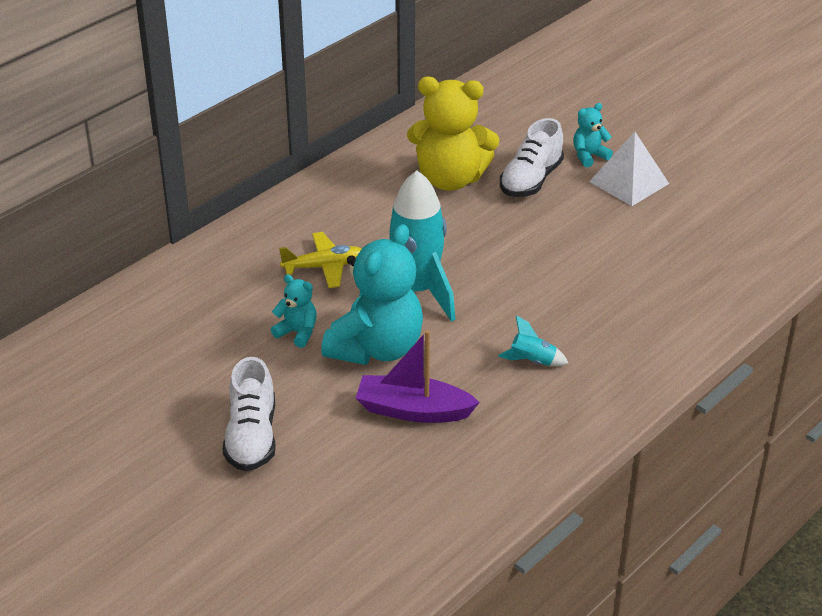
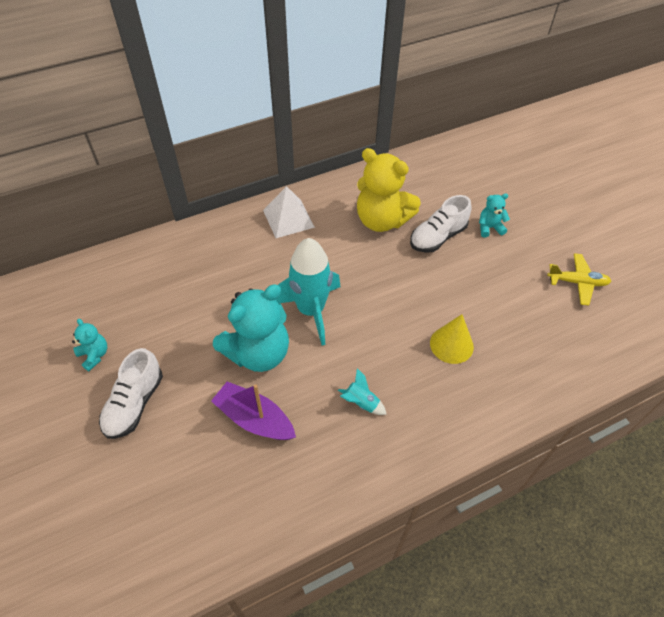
camera: 20 degrees right, 15 degrees up
(297, 332) = (213, 321): turquoise teddy bear -> turquoise teddy bear (94, 355)
(324, 267) = (260, 270): yellow plane -> yellow plane (577, 282)
(607, 281) = (451, 344): none -> yellow cone
(629, 182) = (508, 259): white pyramid -> white pyramid (288, 218)

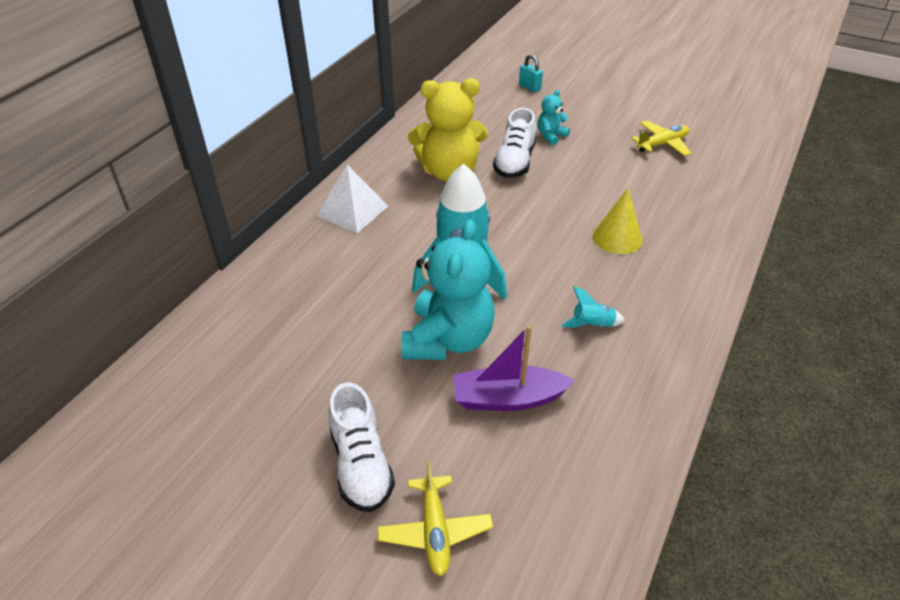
camera: 35 degrees left, 10 degrees down
(94, 355) = (258, 447): turquoise teddy bear -> none
(134, 474) = (435, 531): none -> yellow plane
(517, 174) = (529, 87): none -> turquoise padlock

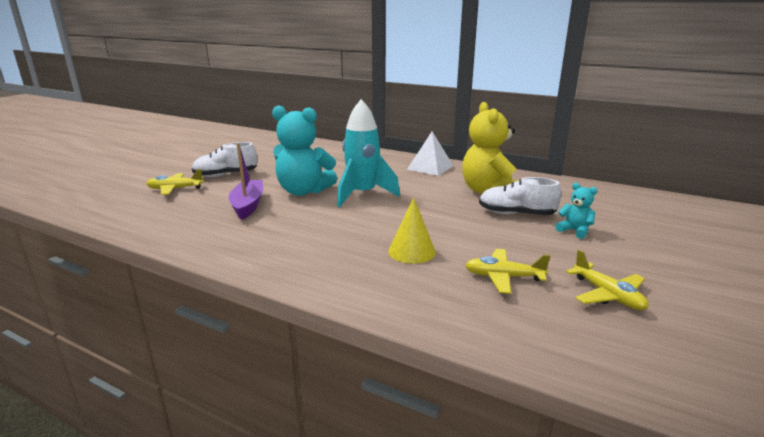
camera: 90 degrees right, 20 degrees down
(529, 87) = (669, 225): turquoise padlock -> none
(592, 325) = (302, 233): turquoise rocket -> none
(651, 188) = (503, 277): none -> yellow plane

